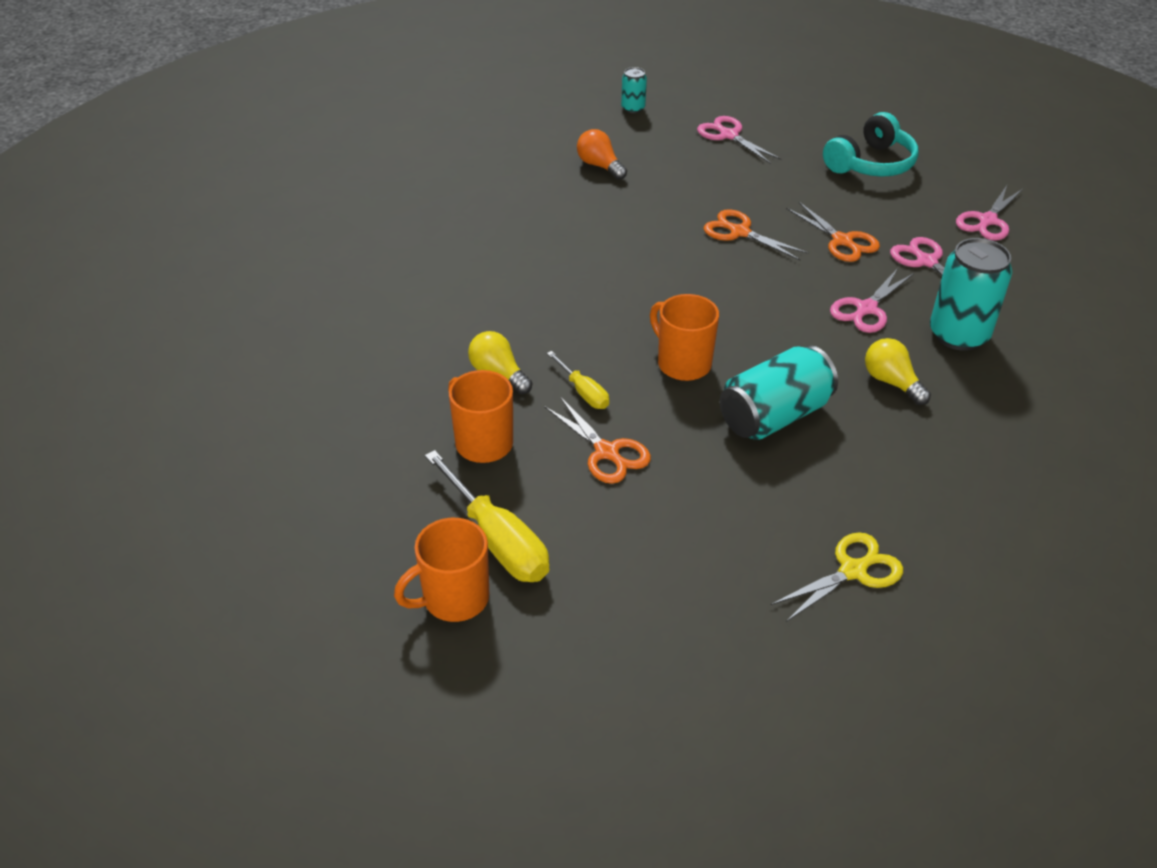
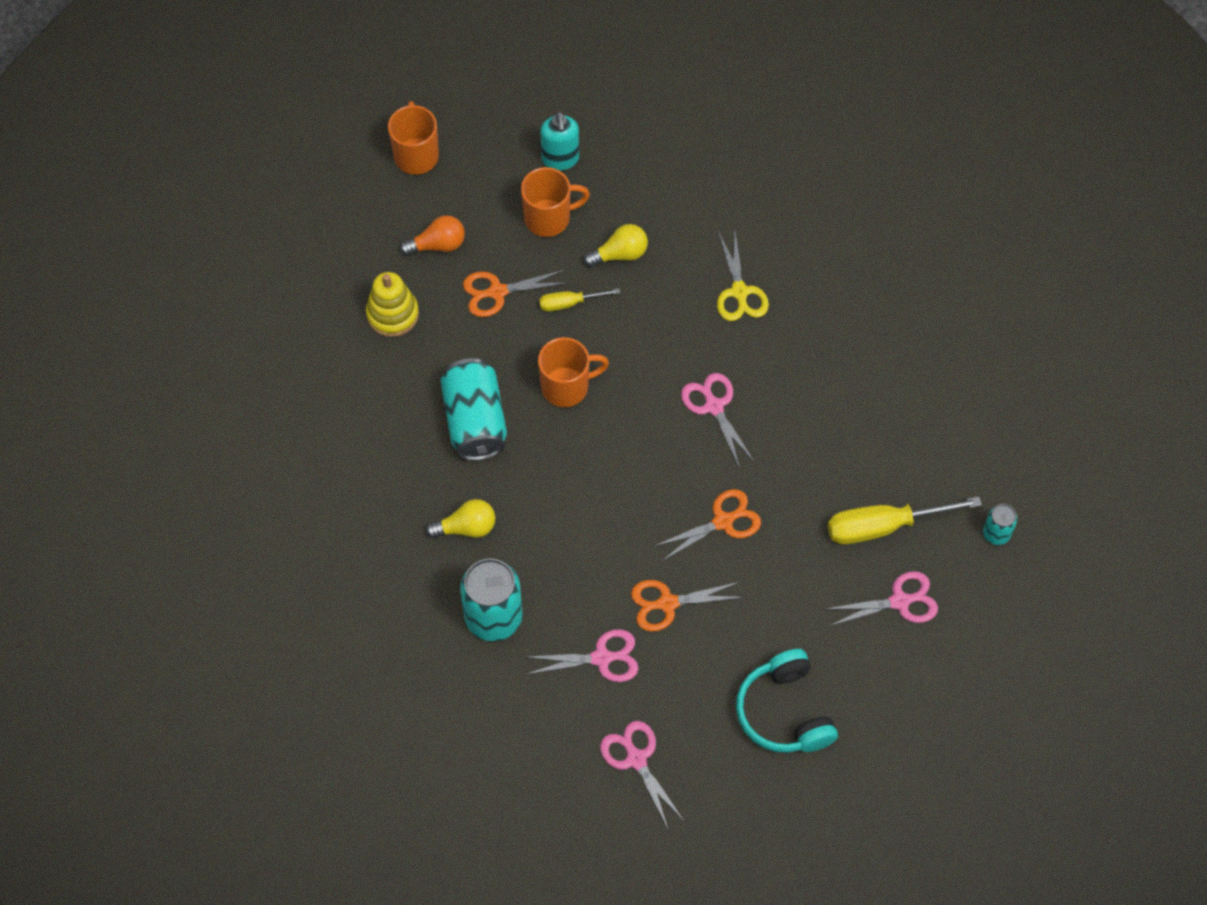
camera: 115 degrees right, 20 degrees up
(394, 460) = (560, 159): none -> turquoise soap dispenser
(497, 540) = (452, 195): yellow screwdriver -> yellow screwdriver (884, 526)
(600, 166) = (892, 452): orange light bulb -> orange light bulb (438, 245)
(697, 532) = (392, 314): none -> yellow stacking toy
(853, 571) = (308, 390): yellow scissors -> yellow scissors (739, 292)
(866, 309) = (563, 564): pink scissors -> pink scissors (714, 407)

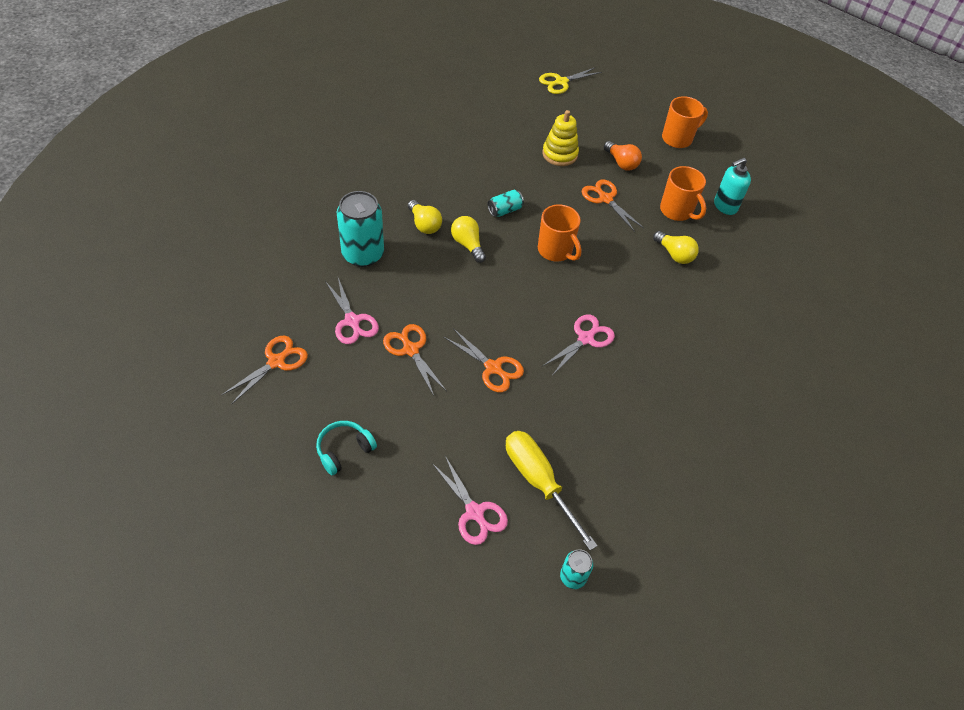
camera: 65 degrees right, 10 degrees down
(475, 421) = (504, 210): turquoise can -> turquoise can, size x0.50
(520, 486) = (468, 244): none -> yellow light bulb
(569, 303) = (620, 237): yellow screwdriver -> none
(636, 759) = (276, 362): pink scissors -> orange scissors
(739, 292) = (689, 331): yellow scissors -> yellow scissors (561, 82)
(784, 712) = (344, 450): turquoise headphones -> turquoise headphones, size x0.64

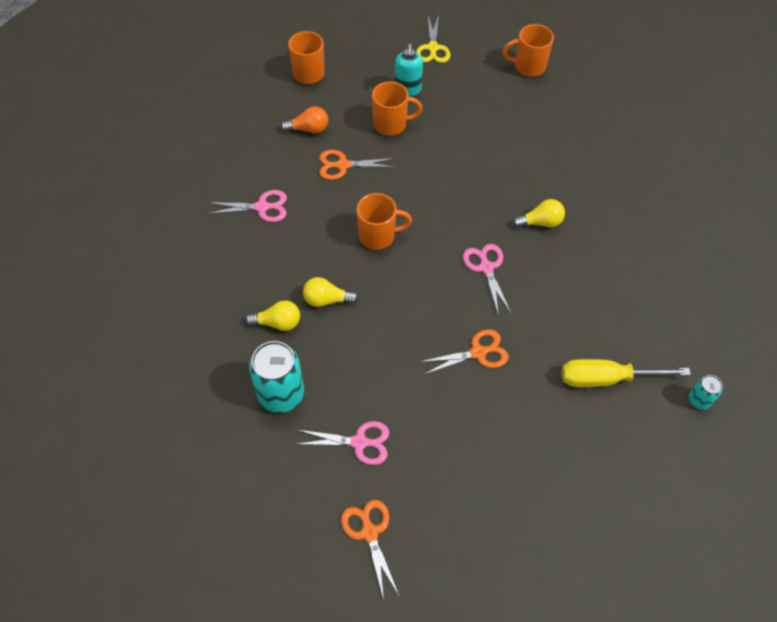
camera: 55 degrees left, 5 degrees up
(344, 450) = (502, 515): turquoise headphones -> none
(410, 350) = (422, 408): orange scissors -> none
(474, 512) = (612, 441): pink scissors -> pink scissors (262, 207)
(504, 210) = (304, 248): turquoise can -> none
(559, 154) = (264, 168): yellow stacking toy -> none
(561, 82) = (170, 113): yellow scissors -> yellow scissors (433, 48)
(674, 254) = (437, 154): yellow light bulb -> yellow light bulb (540, 222)
(842, 280) = (528, 66): none -> orange mug

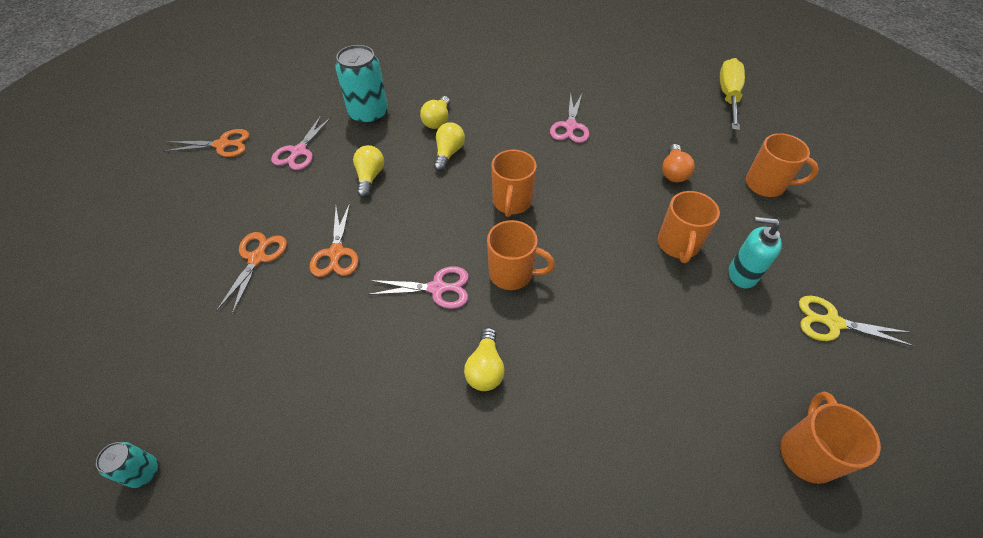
camera: 105 degrees right, 5 degrees down
(343, 165) = (616, 191): orange scissors -> orange scissors (257, 258)
(379, 358) = (370, 177): none -> yellow light bulb
(454, 221) = (512, 274): none -> orange mug
(607, 379) = (237, 368): yellow screwdriver -> yellow screwdriver (728, 96)

